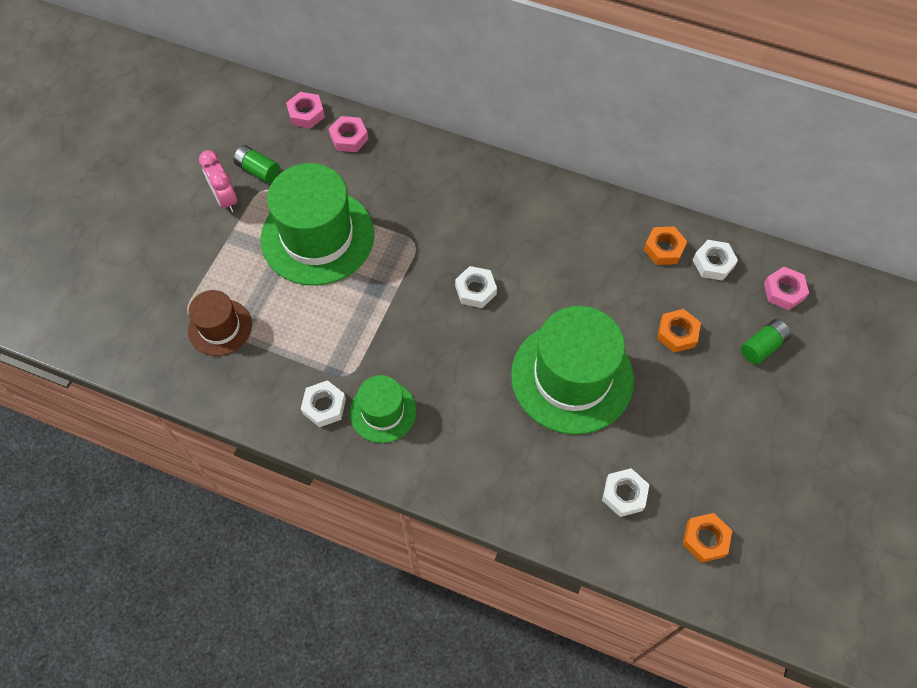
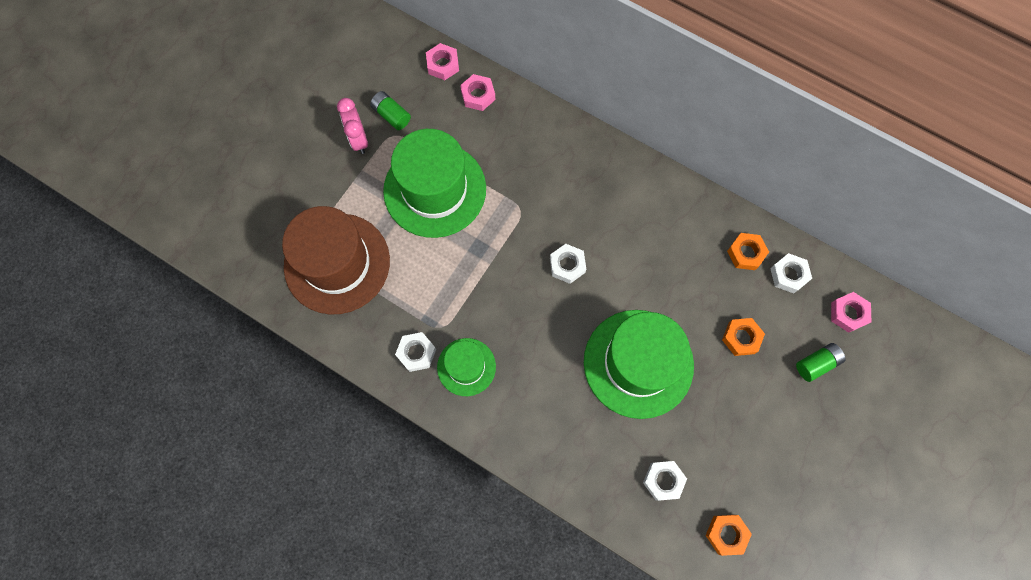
camera: 10 degrees right, 10 degrees up
(220, 327) = (337, 263): brown hat -> brown hat, size x1.87

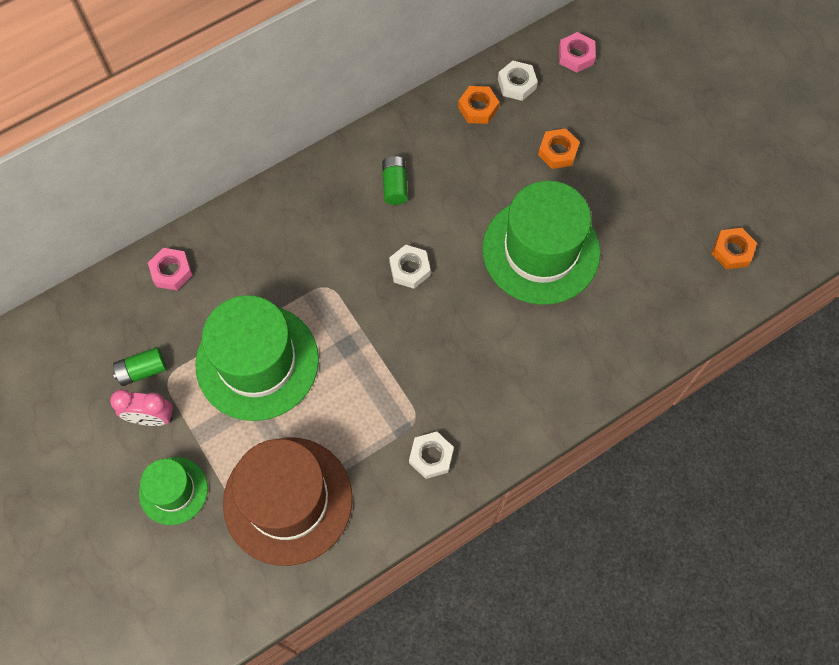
camera: 65 degrees left, 5 degrees down
(443, 64) = (112, 291): pink nut -> none
(466, 367) = (469, 412): green hat -> green hat (173, 491)
(663, 480) = (662, 281): white nut -> none
(816, 364) = (610, 103): green battery -> green battery (395, 186)

